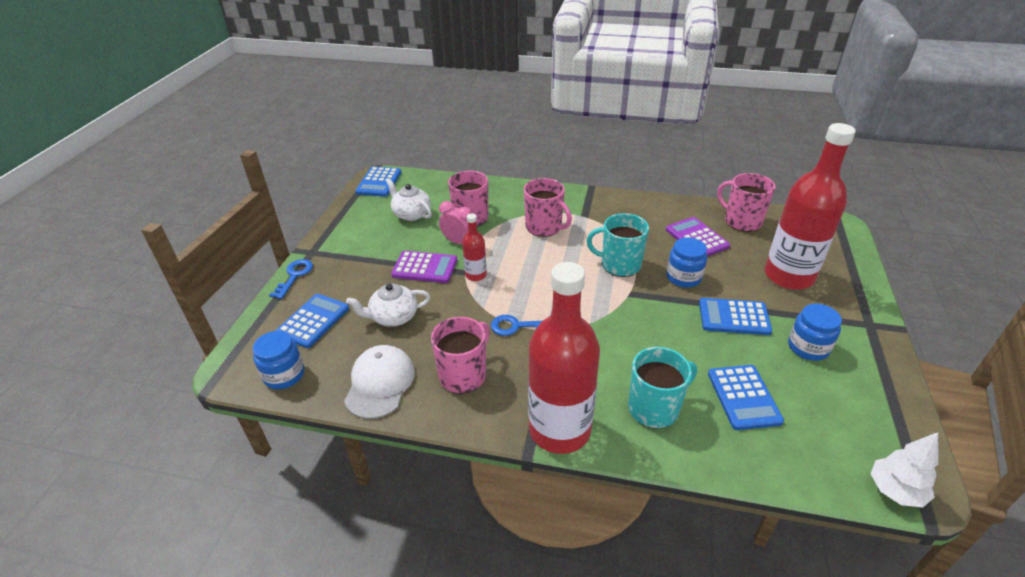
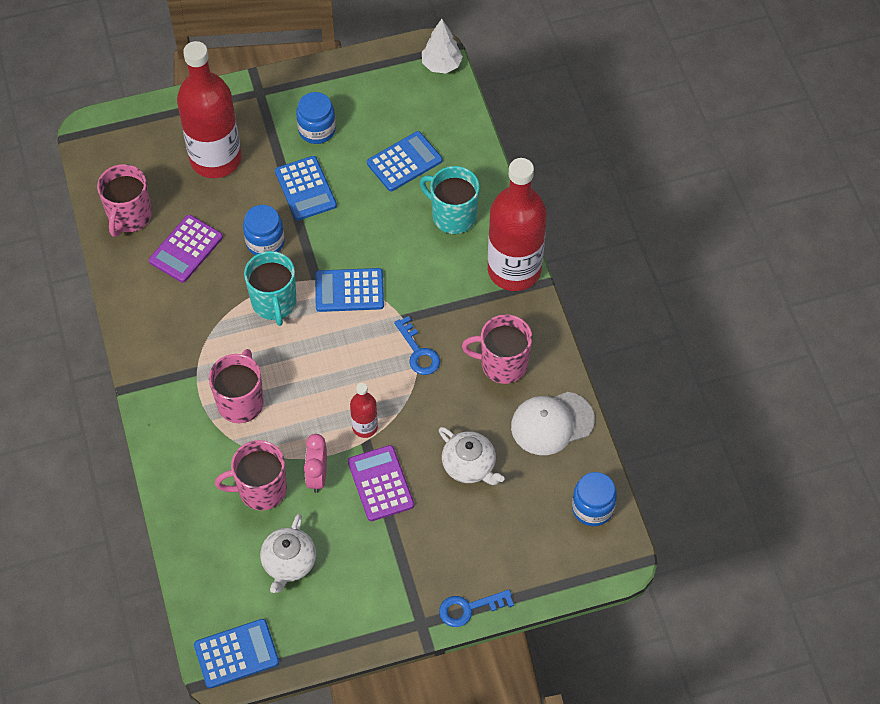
camera: 120 degrees left, 20 degrees up
(313, 321) = (518, 535): blue calculator -> blue calculator (349, 290)

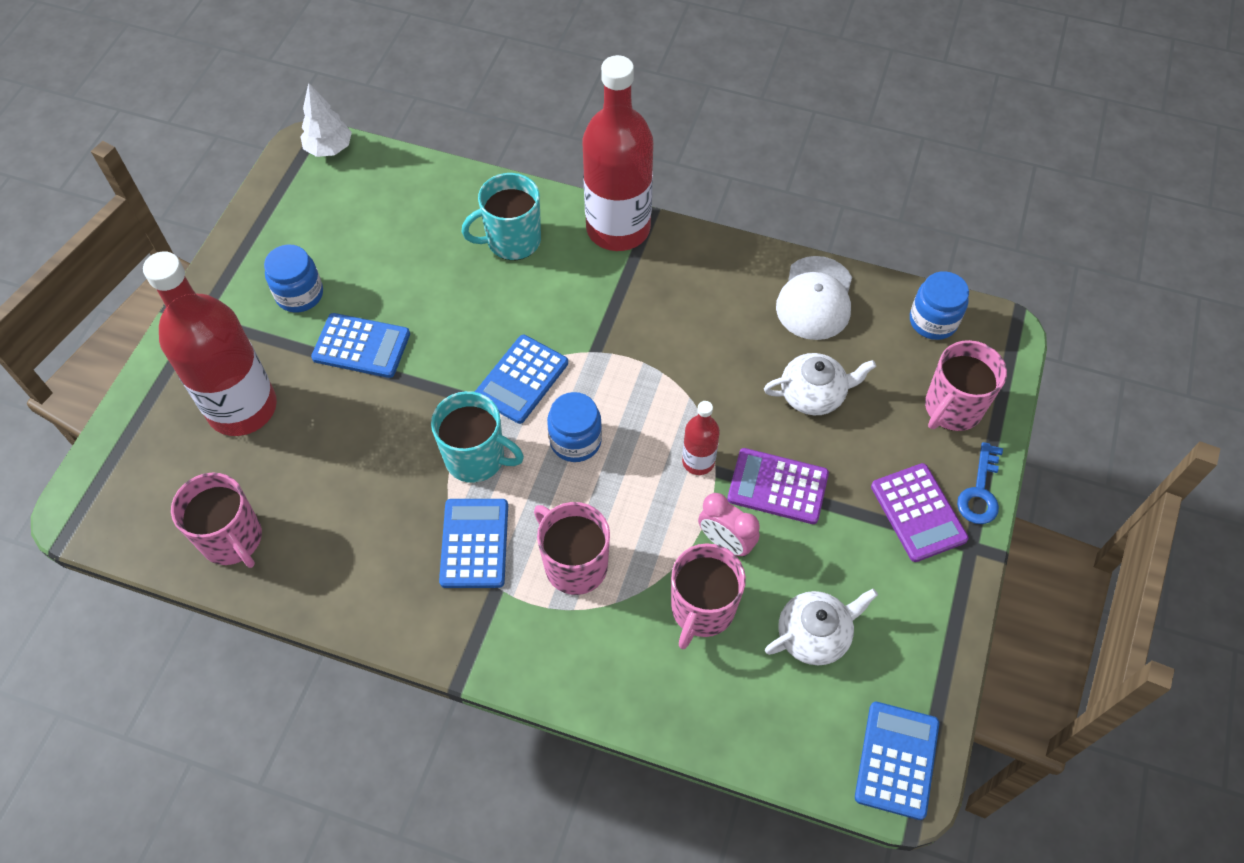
camera: 55 degrees left, 0 degrees up
(186, 249) = (330, 505): purple calculator -> purple calculator (918, 512)
(265, 242) = (392, 422): blue jar -> blue jar (575, 441)
(289, 563) = (814, 634): white teapot -> white teapot turned 75 degrees counterclockwise
(404, 162) = (412, 243): blue calculator -> blue calculator (474, 543)
(418, 352) = (646, 361): blue key -> none
(502, 364) = (717, 299): pink mug -> pink mug (952, 408)

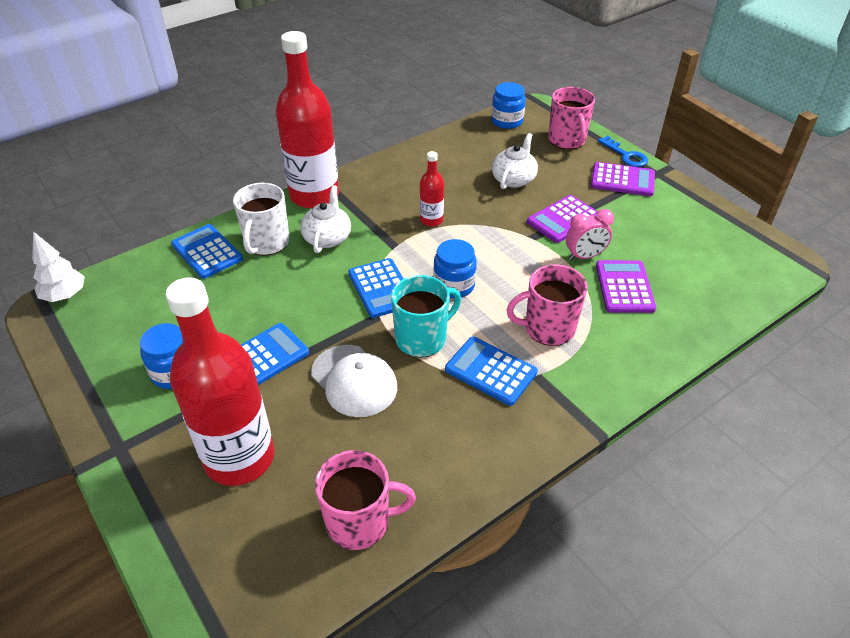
camera: 55 degrees left, 15 degrees down
(512, 241) = (266, 243): turquoise mug -> white mug
(698, 461) = (518, 241): red bottle -> red bottle (431, 220)
(702, 609) = (624, 287): pink mug -> purple calculator
(814, 634) = (673, 251): white teapot -> white teapot (327, 238)
(815, 298) = (450, 150): white cap -> white cap (354, 380)
(896, 760) = (773, 258): blue calculator -> blue calculator (207, 252)

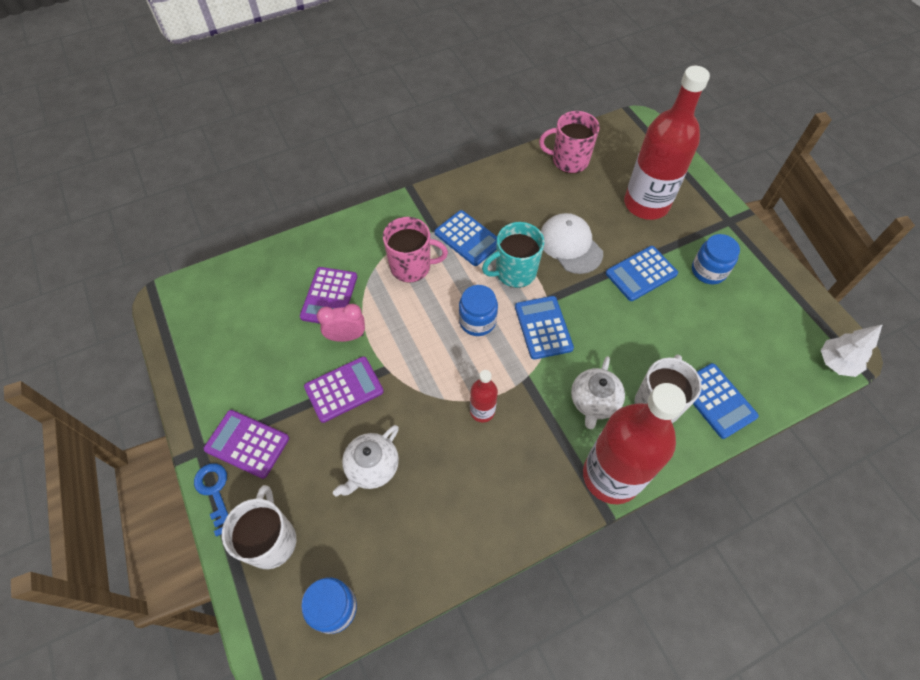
camera: 170 degrees left, 15 degrees up
(567, 140) = (271, 540): pink mug -> white mug

